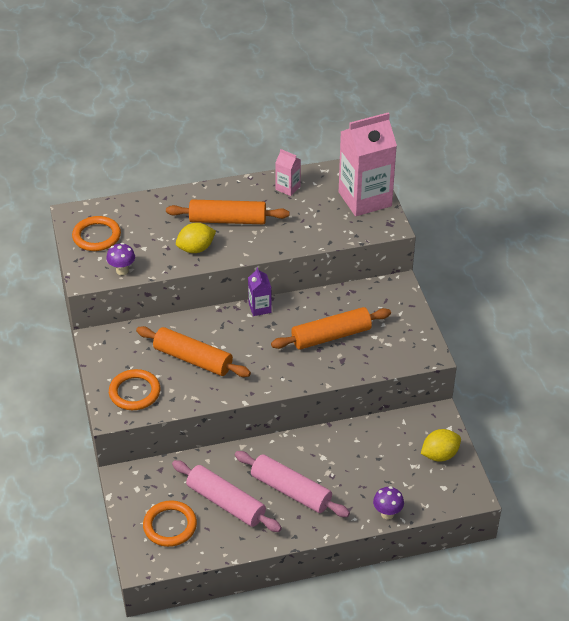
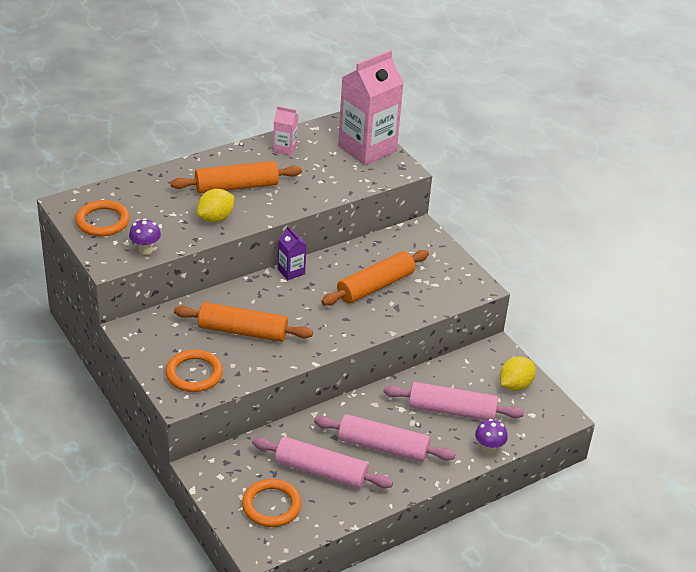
camera: 20 degrees left, 5 degrees down
(369, 468) = (452, 410): none -> pink rolling pin

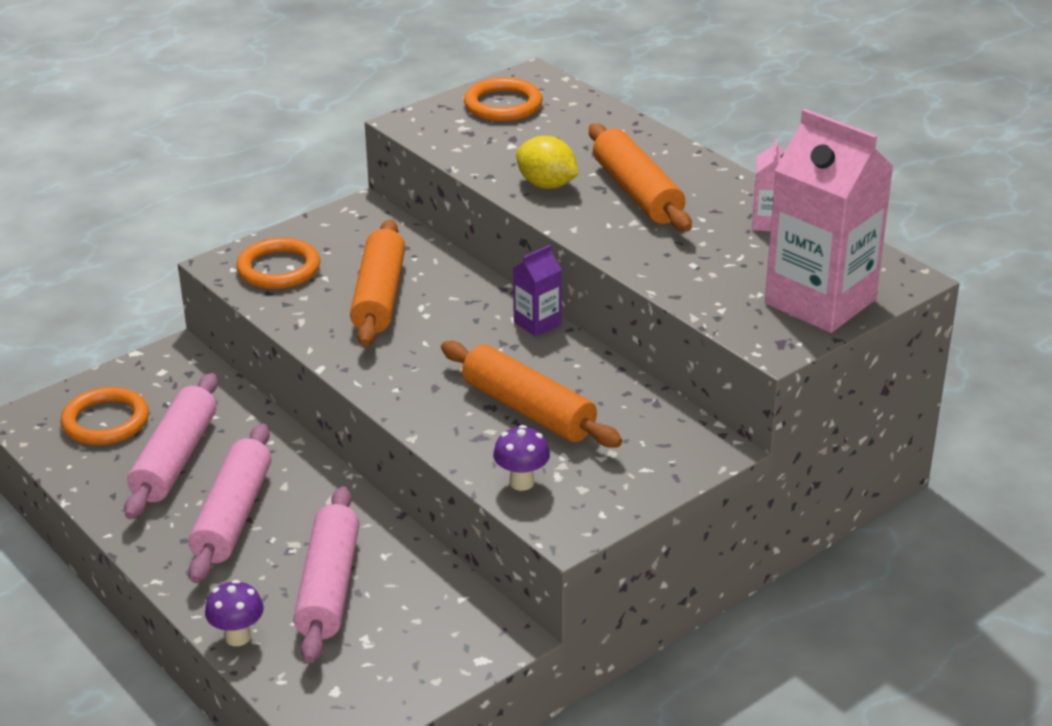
camera: 85 degrees right, 5 degrees down
(145, 250) = (448, 143): purple mushroom -> purple mushroom (521, 482)
(515, 385) = (409, 664): yellow lemon -> none

